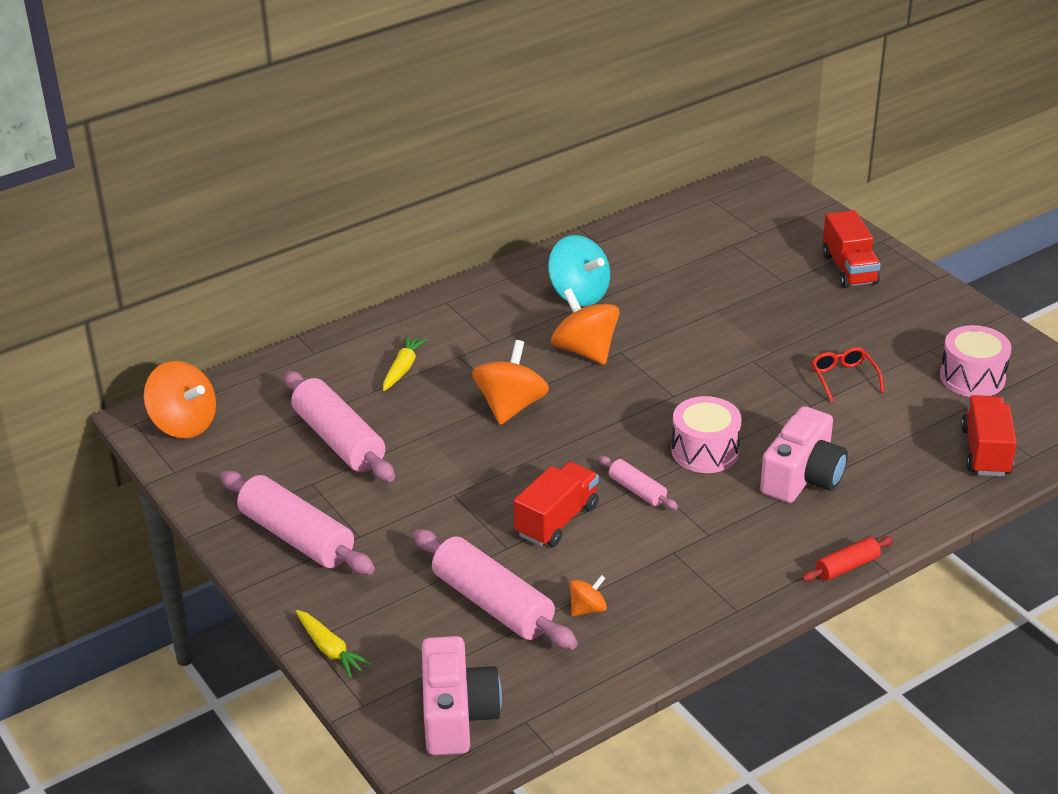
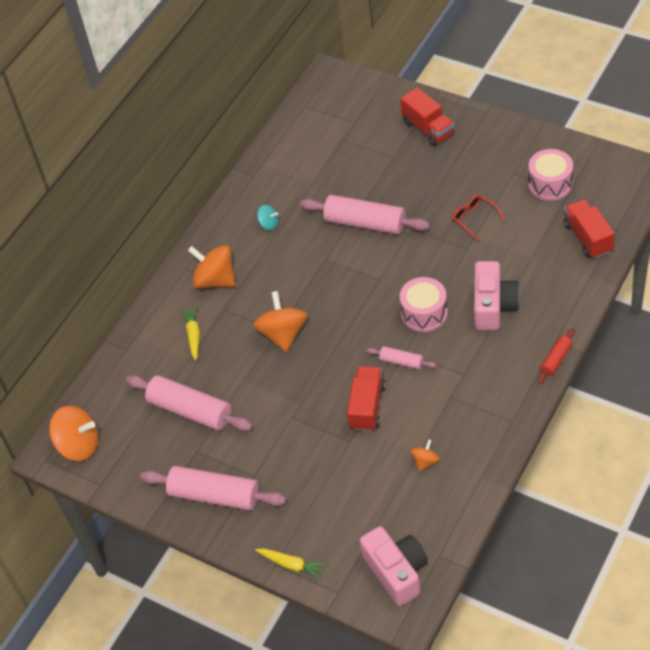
camera: 20 degrees left, 15 degrees up
(492, 604) = (367, 485): pink rolling pin -> pink rolling pin (365, 223)
(579, 294) = (269, 224): turquoise spinning top -> turquoise spinning top, size x0.51
(585, 350) = (302, 268): orange spinning top -> orange spinning top (215, 280)

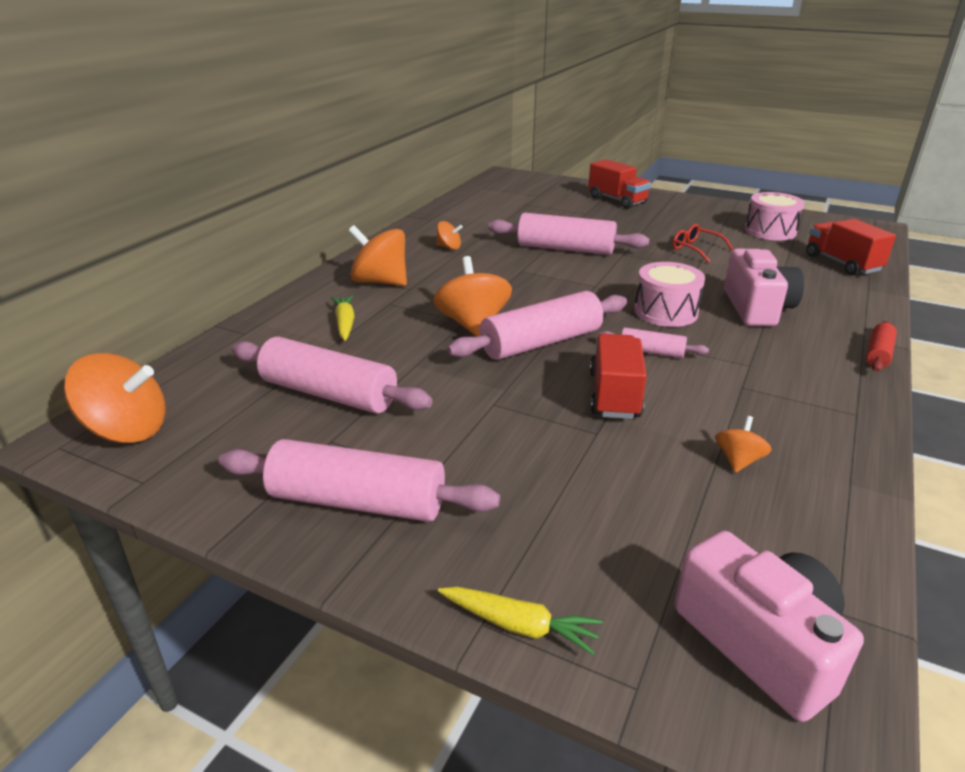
camera: 10 degrees left, 20 degrees down
(269, 224) = (449, 247): turquoise spinning top -> orange spinning top
(328, 354) = (541, 343): none -> pink rolling pin

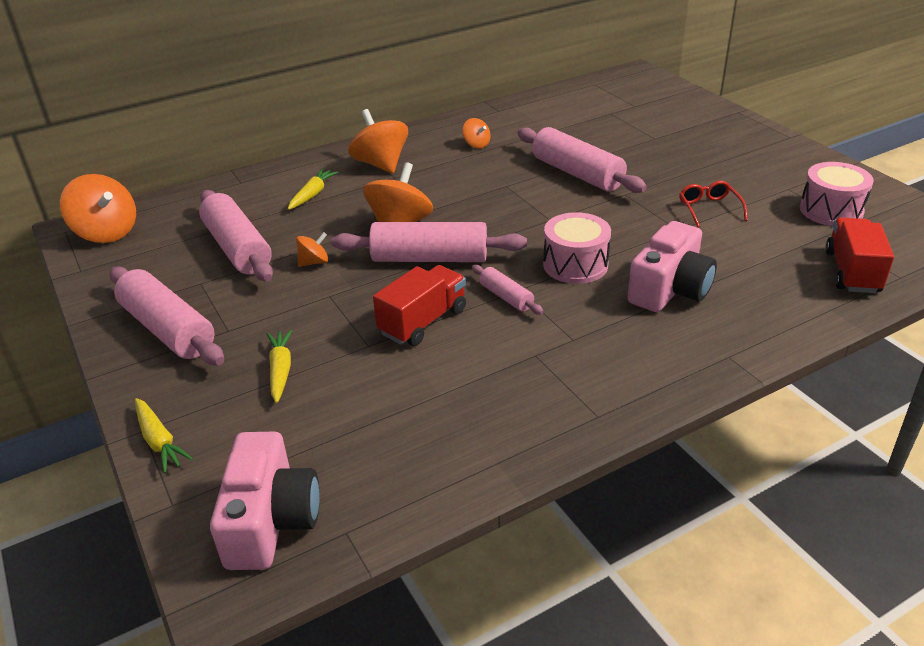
camera: 35 degrees right, 5 degrees up
(546, 490) = (280, 370): none -> yellow carrot
(617, 200) = (711, 130): red truck -> none
(738, 460) = (438, 408): orange spinning top -> orange spinning top (314, 262)
(878, 354) = (716, 375): red rolling pin -> none

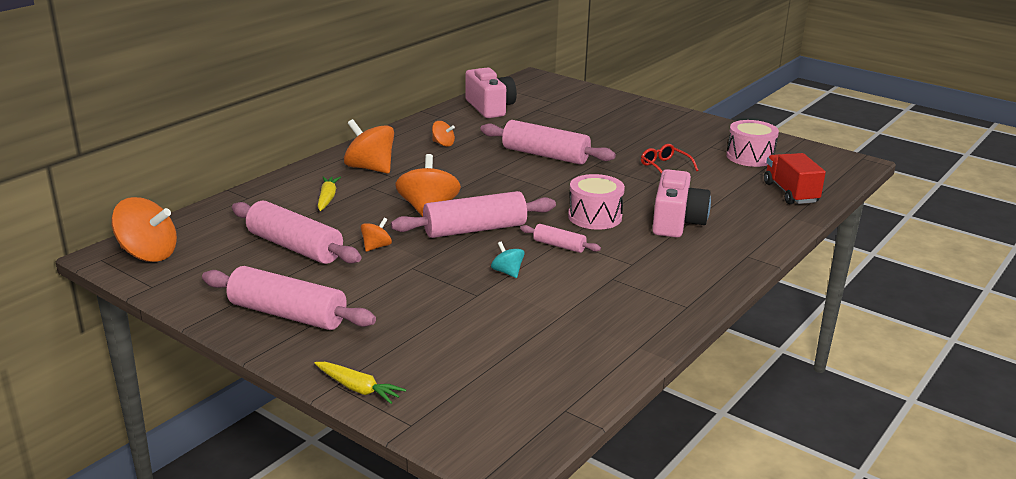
camera: 25 degrees left, 10 degrees down
(271, 521) = (501, 416): pink camera -> pink camera (490, 107)
(280, 370) = (418, 324): yellow carrot -> none
(423, 322) = (507, 272): red truck -> turquoise spinning top

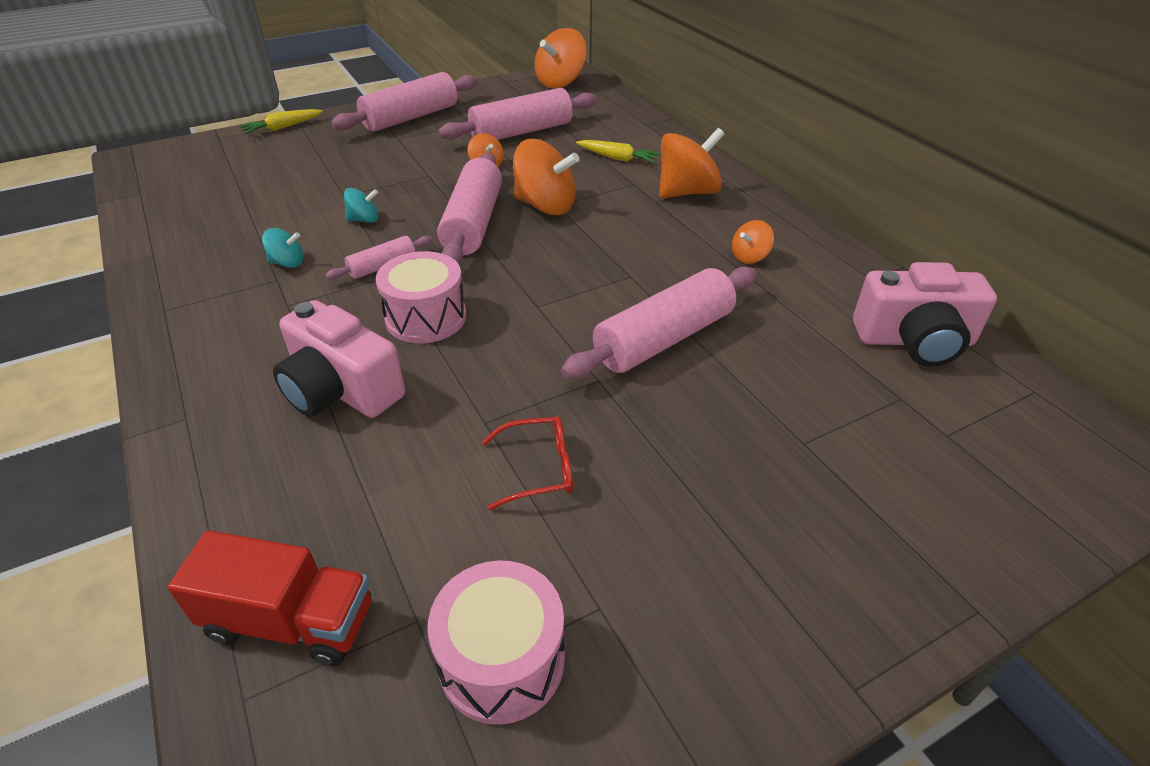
camera: 115 degrees right, 15 degrees up
(590, 282) = (287, 263): none -> turquoise spinning top

